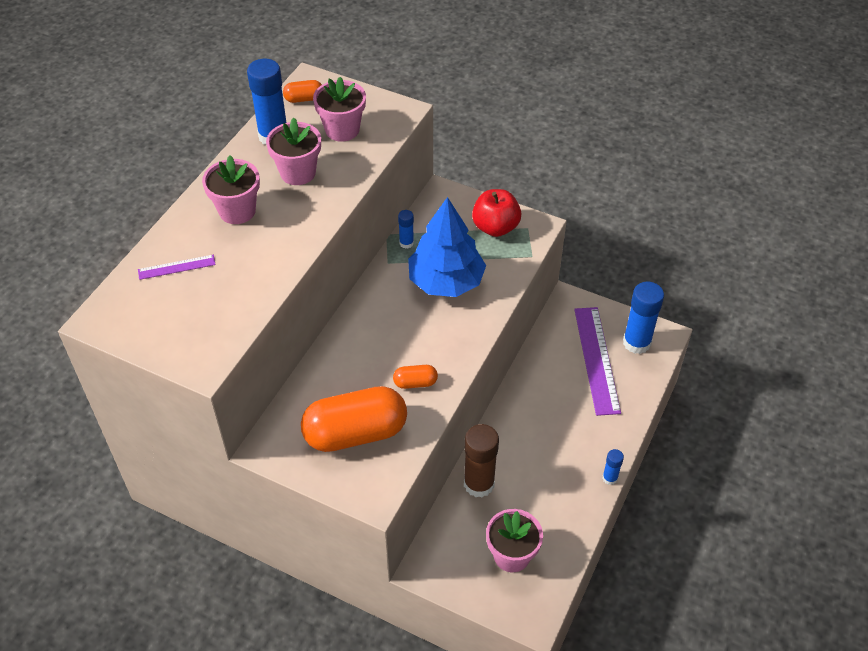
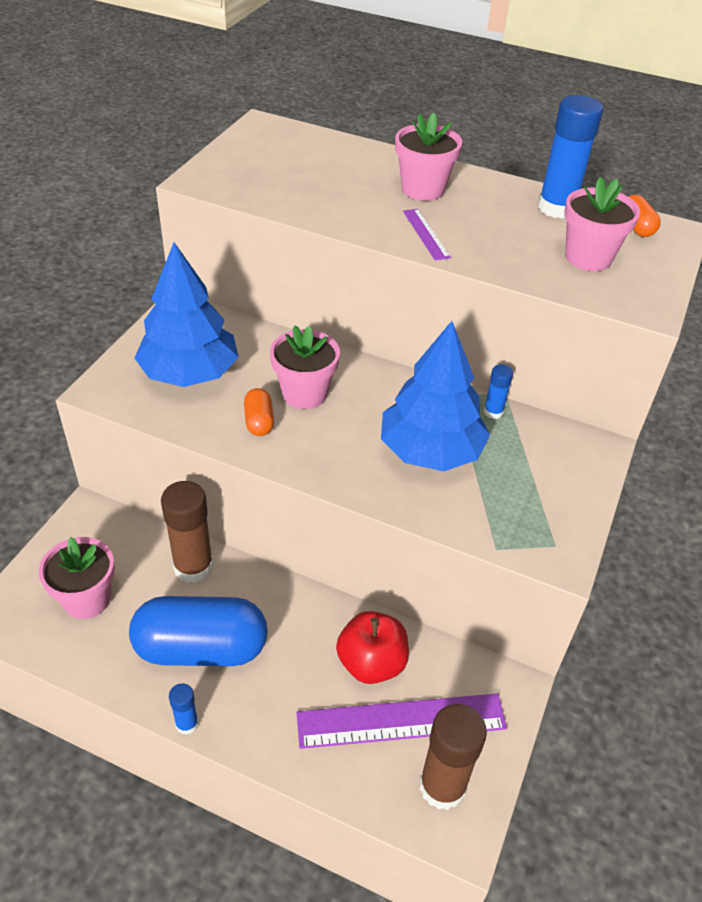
camera: 85 degrees right, 5 degrees down
(176, 267) = (333, 159): purple ruler -> purple ruler (426, 234)
(298, 173) = (496, 226): pink flower pot -> pink flower pot (304, 393)
(355, 433) = (189, 373): orange capsule -> blue tree
(495, 227) = (546, 506): red apple -> red apple (371, 663)
(551, 473) = (201, 648): none -> blue capsule
(636, 342) = (442, 786): blue glue stick -> brown glue stick

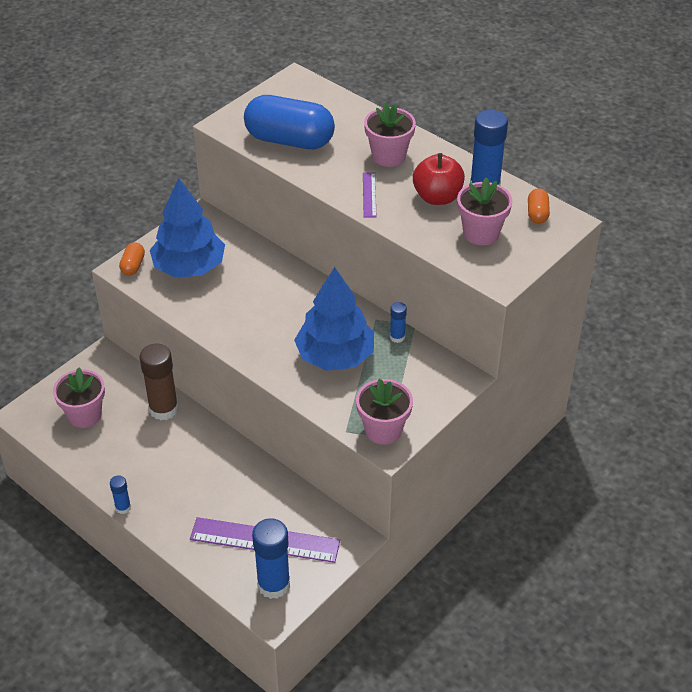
camera: 20 degrees right, 0 degrees up
(201, 648) = (149, 464): blue capsule -> blue capsule (289, 140)
(259, 421) = (223, 312): orange capsule -> orange capsule (133, 266)
(304, 393) = (264, 297): pink flower pot -> pink flower pot (383, 430)
(371, 663) = (261, 500): red apple -> red apple (437, 197)
(442, 786) = (273, 585): brown glue stick -> blue glue stick

